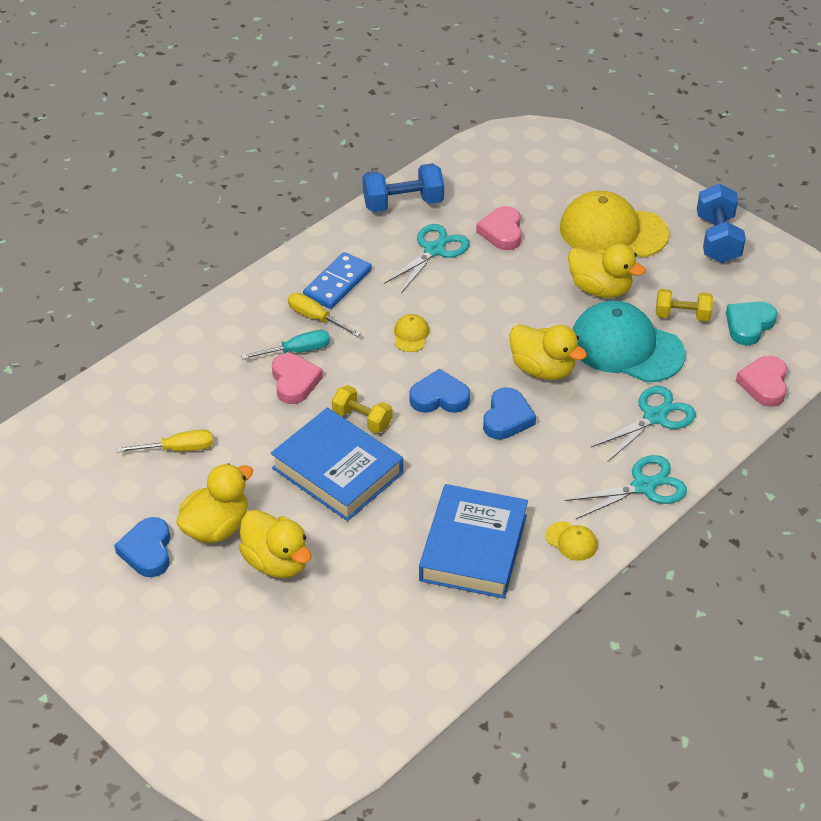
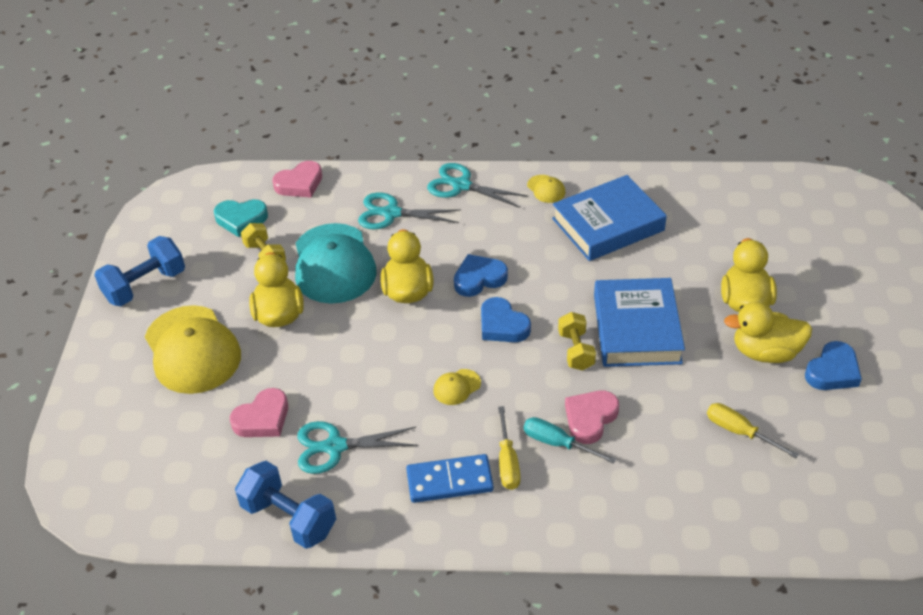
camera: 130 degrees left, 0 degrees up
(571, 541) = (546, 189): yellow cap -> yellow cap turned 150 degrees clockwise

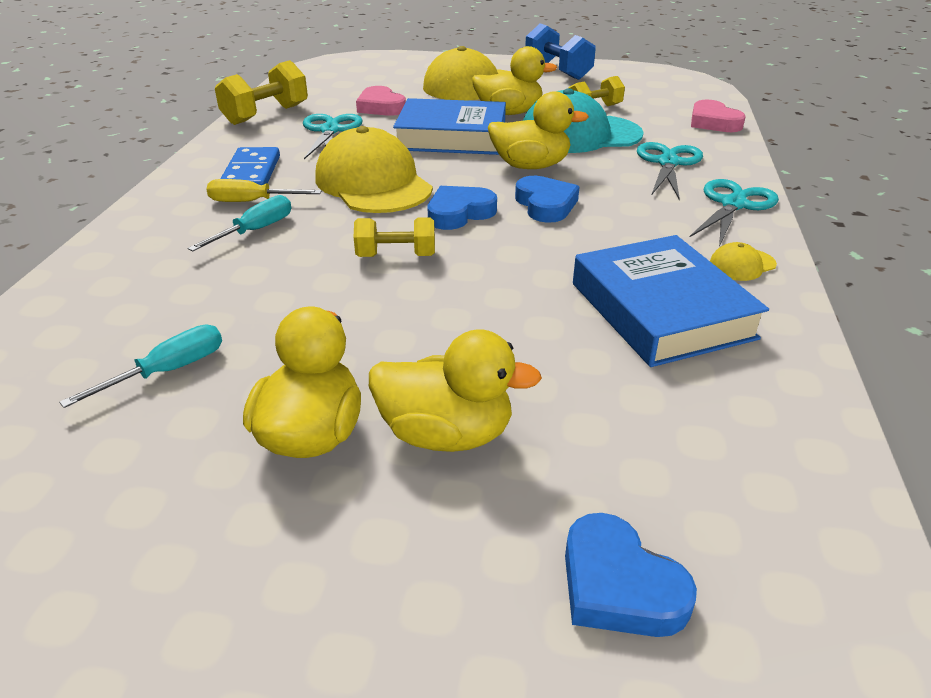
camera: 95 degrees right, 10 degrees down
(241, 219) = (649, 100): turquoise heart -> none
(289, 518) = (266, 115): blue dumbbell -> yellow dumbbell
(456, 387) = (373, 183): yellow cap -> yellow cap, size x2.42
(590, 418) = (278, 254): pink heart -> none
(636, 329) = (419, 307): blue book -> blue book (451, 136)
(739, 432) = (168, 371): yellow screwdriver -> turquoise screwdriver
(832, 371) = (218, 521): blue heart -> blue heart (619, 585)

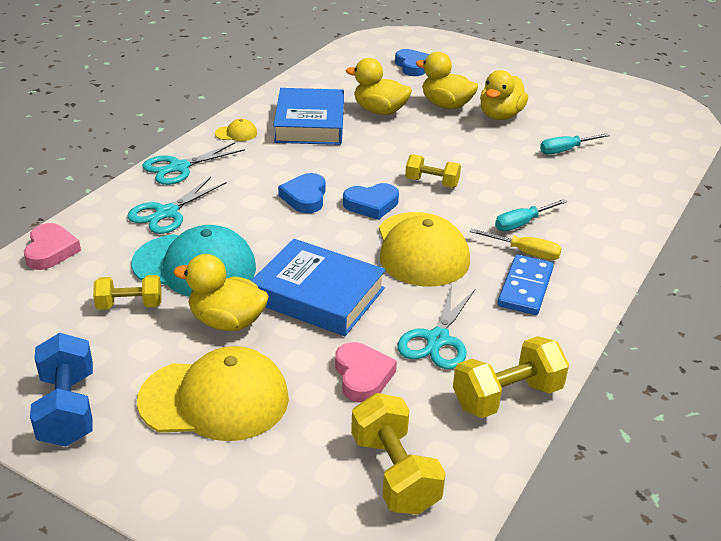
camera: 160 degrees left, 0 degrees up
(336, 81) = (394, 473): none -> yellow dumbbell
(530, 166) = (280, 237): yellow duck -> yellow duck (379, 111)

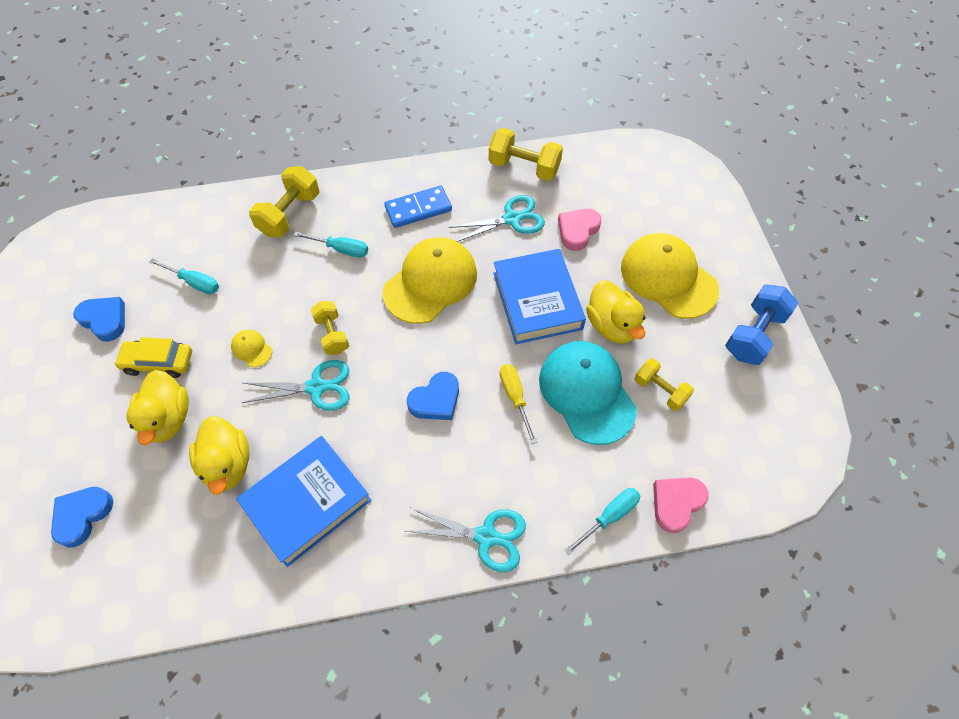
camera: 130 degrees left, 25 degrees up
(100, 218) = (609, 516): none -> turquoise screwdriver
(166, 213) = (553, 475): turquoise scissors -> turquoise scissors (317, 387)
(236, 133) = (383, 550): yellow cap -> yellow cap (252, 349)
(371, 205) = (403, 349): blue heart -> blue heart (104, 320)
(394, 473) = (621, 177): yellow dumbbell -> yellow dumbbell (289, 214)
(500, 116) = (158, 362): yellow duck -> yellow car
(525, 252) = (378, 229): yellow screwdriver -> yellow screwdriver (515, 397)

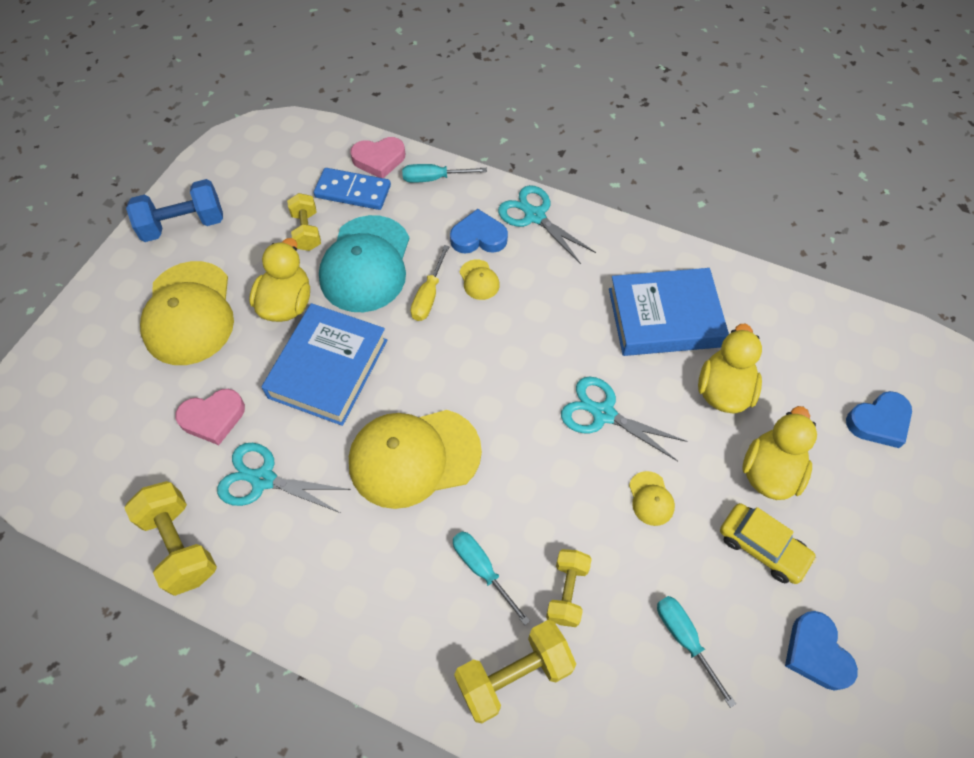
camera: 145 degrees left, 0 degrees up
(332, 334) = (556, 462): yellow dumbbell -> yellow dumbbell (567, 592)
(418, 209) = (352, 568): blue domino -> blue domino (353, 191)
(436, 400) = (499, 335): blue heart -> blue heart (478, 237)
(486, 437) = (479, 280): none -> yellow cap

